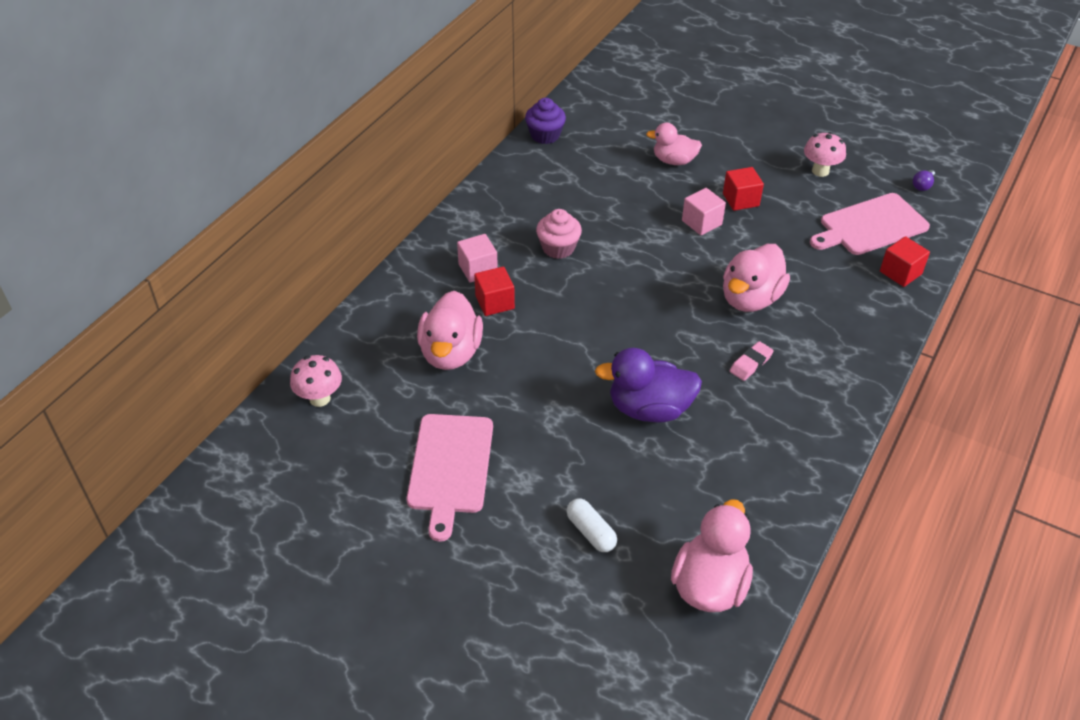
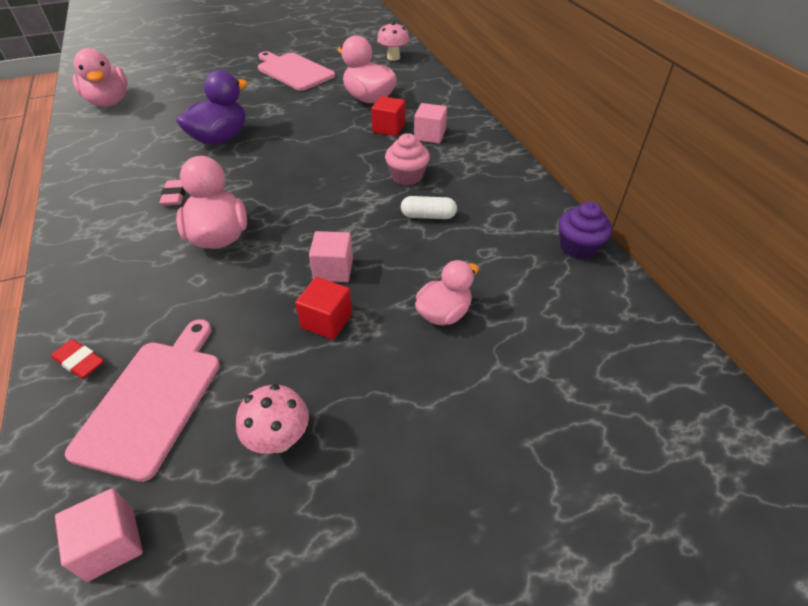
camera: 130 degrees right, 0 degrees up
(591, 532) = (193, 88): white capsule -> white capsule (428, 216)
(900, 273) = (80, 362): red cube -> red eraser
(922, 186) = (111, 544): purple light bulb -> pink cube

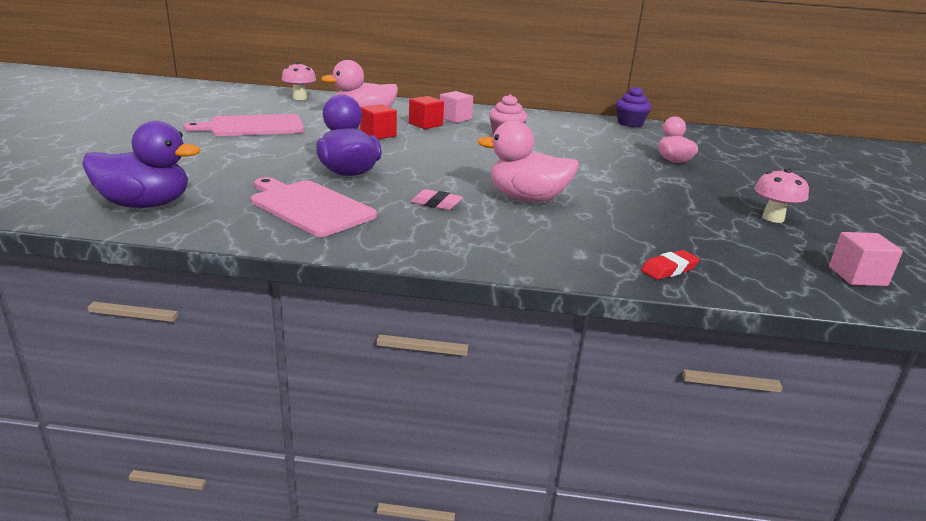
camera: 65 degrees left, 20 degrees down
(109, 102) = (145, 204): pink duck -> purple duck
(153, 400) = (726, 248): pink cutting board -> pink cutting board (309, 207)
(326, 321) = (663, 187): red cube -> red cube (378, 134)
(333, 269) = (606, 175): pink cube -> none
(428, 216) = (564, 141): white capsule -> none

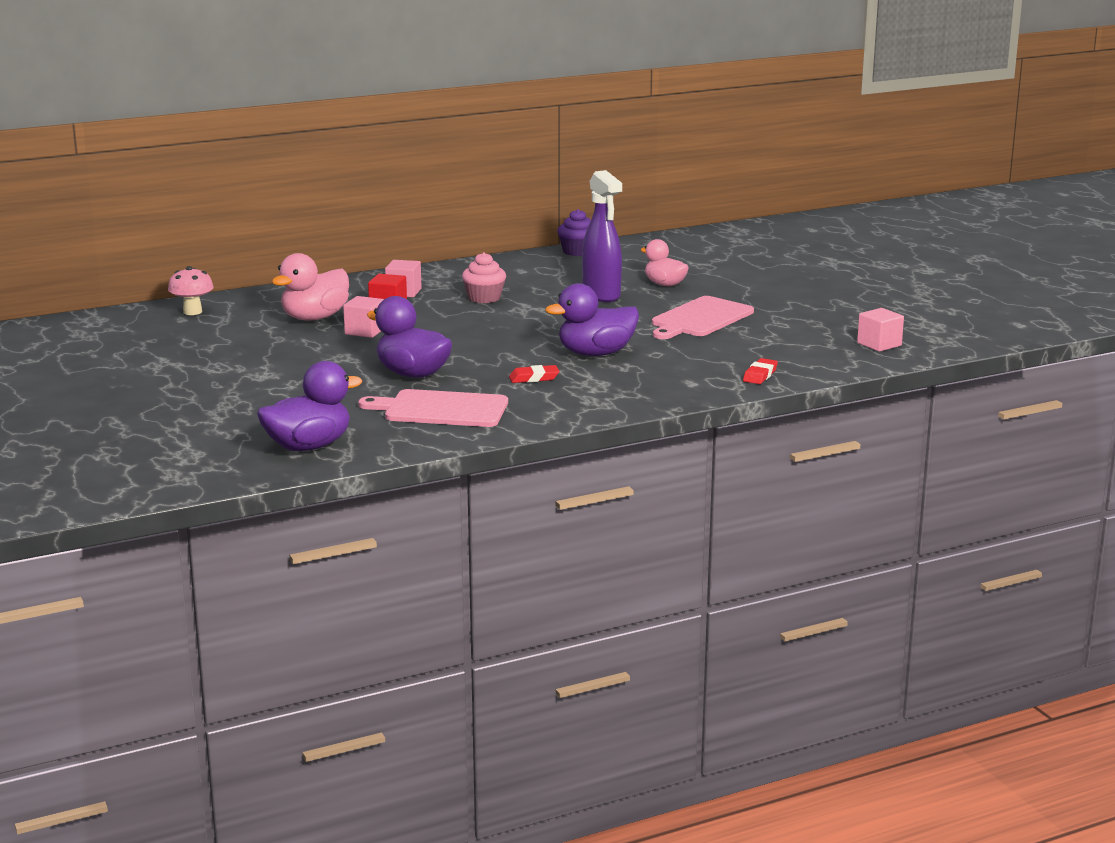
camera: 30 degrees left, 5 degrees down
(253, 126) = (225, 357): pink cutting board -> pink cutting board (700, 319)
(378, 134) = (365, 331): red cube -> pink cube
(436, 204) = (534, 378): pink eraser -> red eraser
(527, 199) = (595, 354): pink duck -> purple duck
(604, 155) = (601, 295): none -> purple spray bottle
(773, 218) = (792, 317): pink mushroom -> none

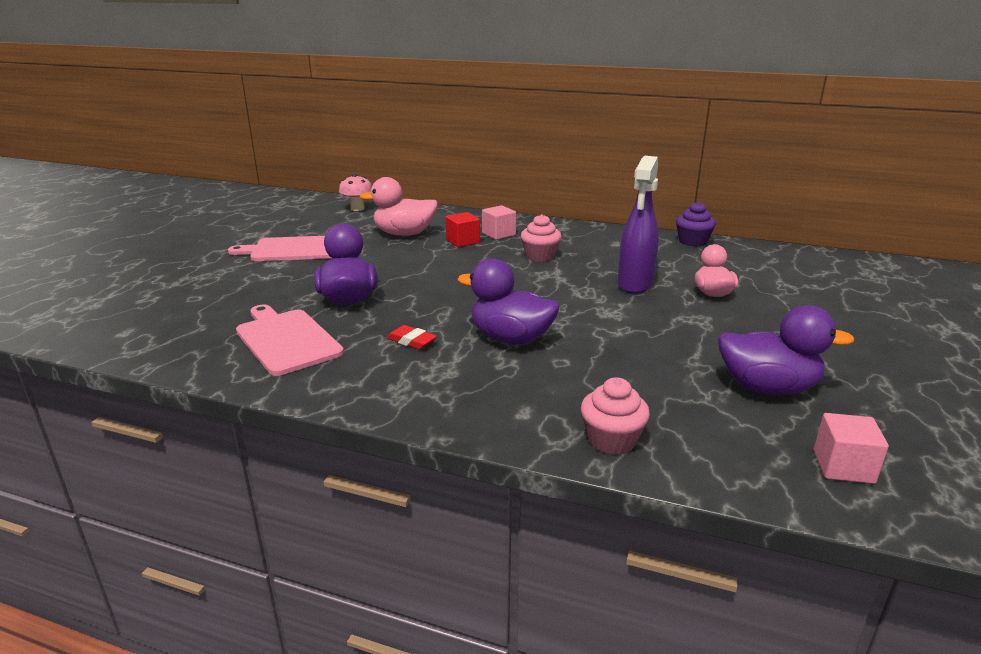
camera: 45 degrees right, 5 degrees up
(308, 446) = (144, 331): purple duck -> purple duck (767, 388)
(365, 331) = (406, 254): pink cube -> none
(700, 319) = (679, 340): pink cutting board -> pink cutting board (294, 249)
(760, 375) = (611, 440): red eraser -> pink cupcake

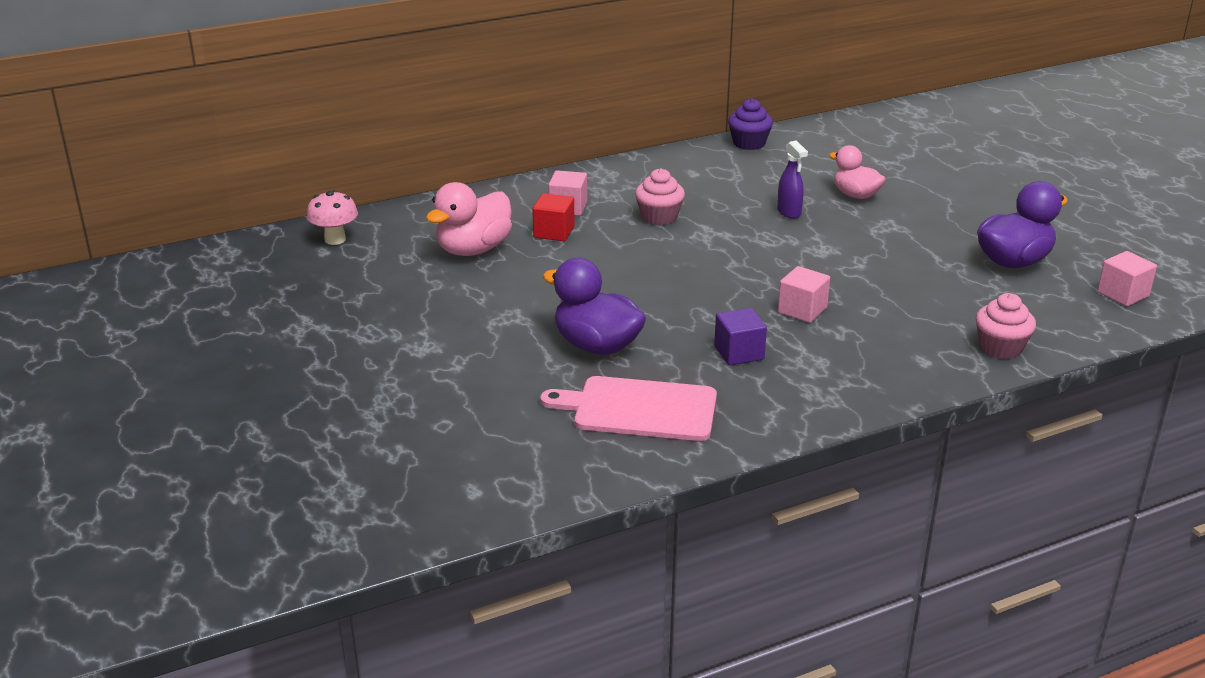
camera: 45 degrees left, 5 degrees up
(294, 249) = (401, 323): pink cutting board -> none
(412, 341) = (739, 353): red eraser -> purple cube
(511, 338) = (802, 310): purple duck -> pink cube
(634, 284) = (789, 212): purple spray bottle -> purple spray bottle, size x0.54

